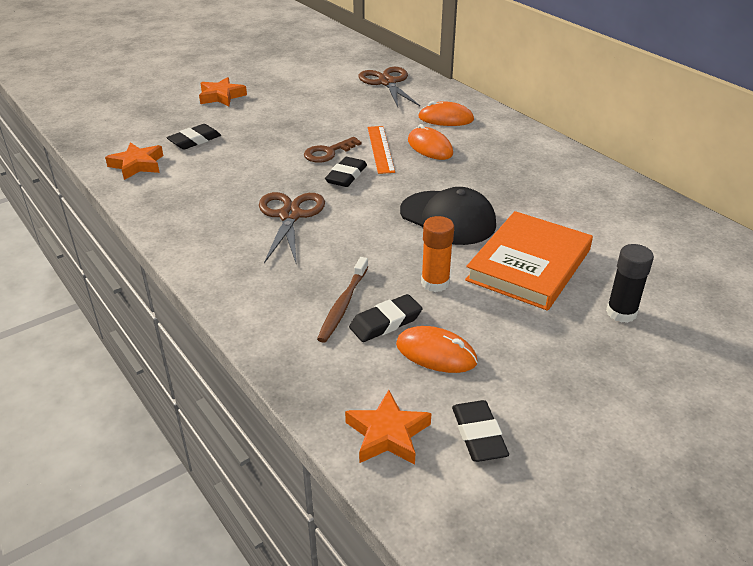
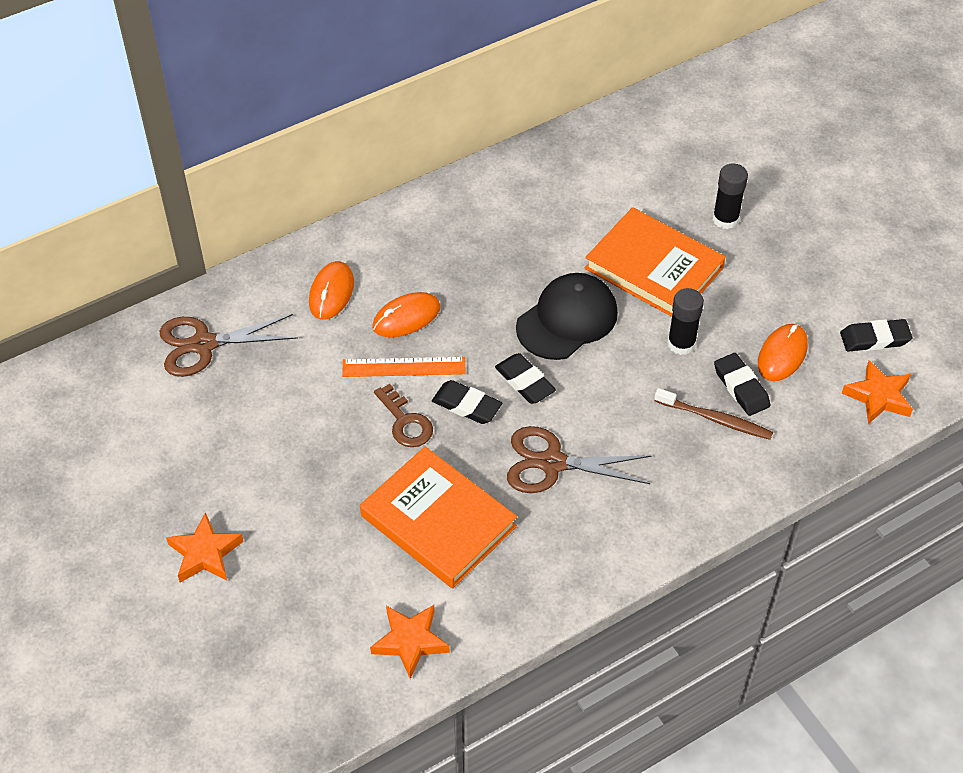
camera: 85 degrees left, 15 degrees up
(194, 140) = (347, 577): black eraser -> black eraser (525, 382)
(237, 170) = (438, 521): none -> orange book
(435, 283) = (681, 344): orange glue stick -> black glue stick

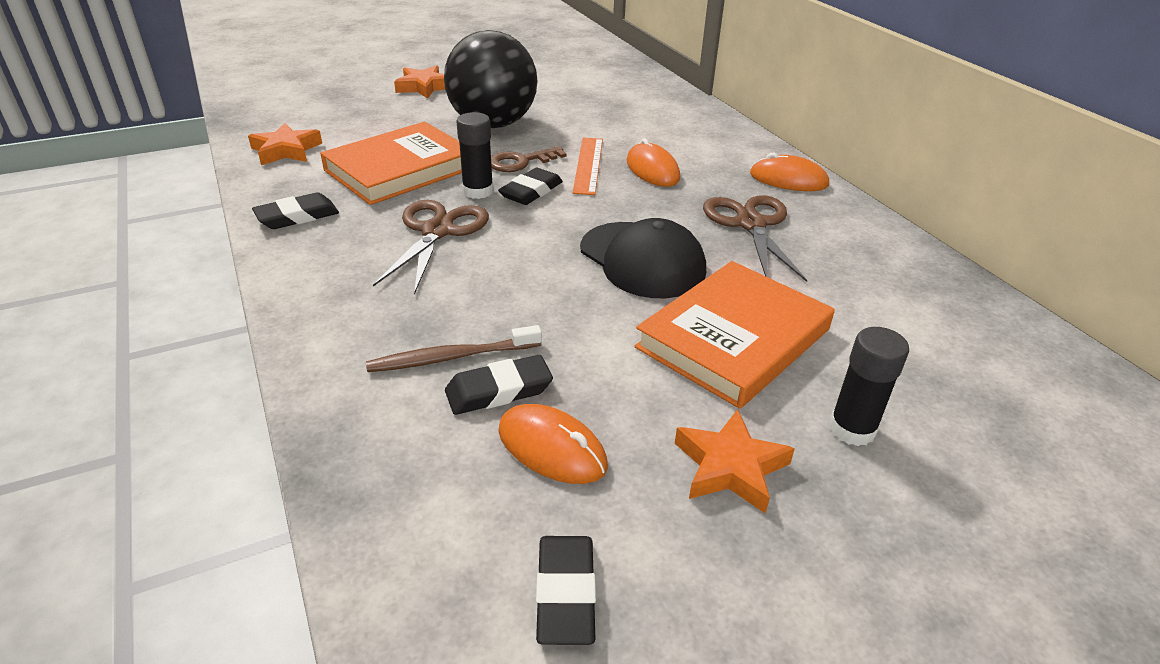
camera: 95 degrees right, 15 degrees down
(204, 344) = (628, 91): brown scissors -> brown scissors (751, 224)
(314, 461) = (493, 124): none -> black ball
(331, 292) = (686, 139): orange mouse -> orange mouse (788, 179)
(525, 382) = (553, 225): black eraser -> black eraser (297, 216)
(681, 344) = (591, 345): black glue stick -> black glue stick (478, 191)
(716, 419) = (451, 357): brown toothbrush -> brown toothbrush turned 45 degrees clockwise
(878, 396) = (427, 565): orange star -> orange star (730, 467)

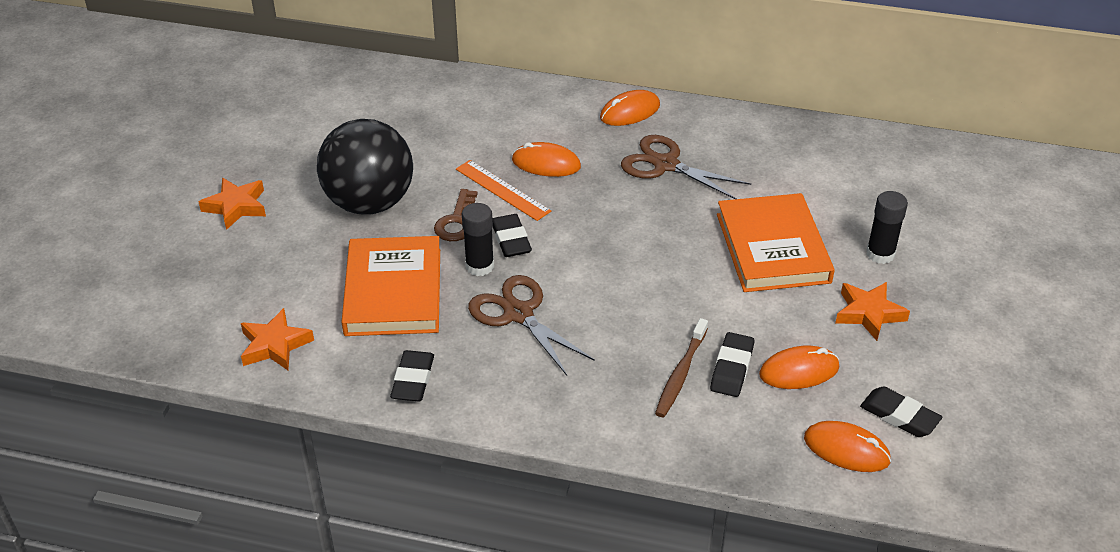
camera: 50 degrees left, 5 degrees up
(444, 562) = (846, 449): none -> orange mouse
(642, 260) = (657, 237): black cap -> none

